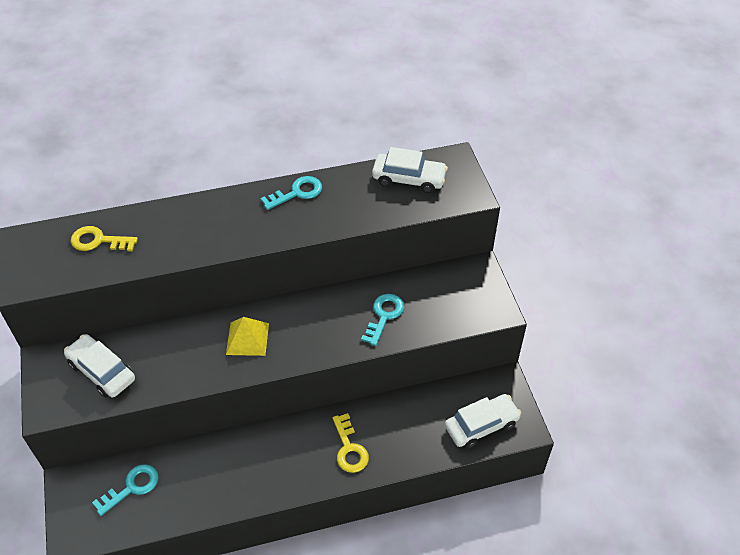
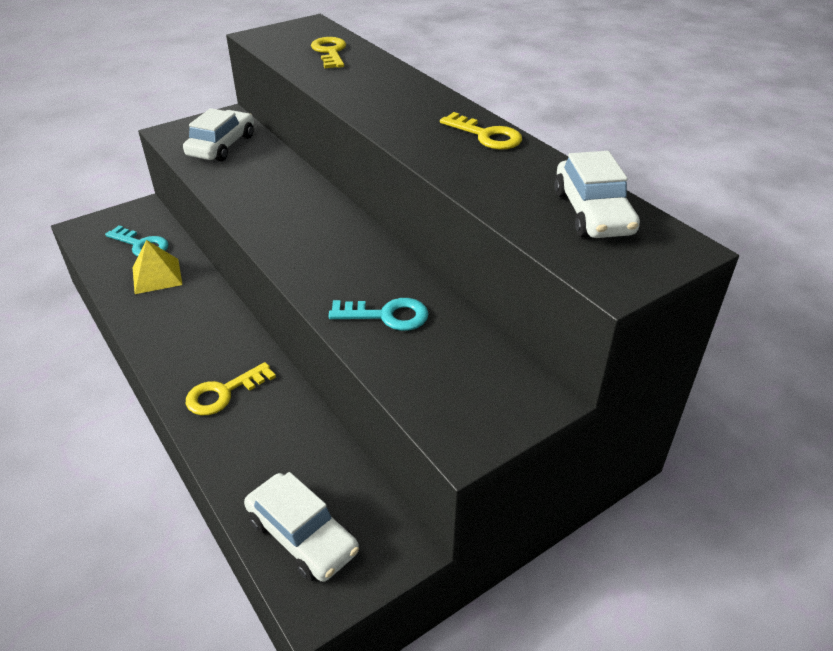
camera: 70 degrees right, 10 degrees down
(247, 339) = (298, 217): yellow pyramid -> yellow pyramid (157, 276)
(297, 193) = (486, 135): turquoise key -> yellow key

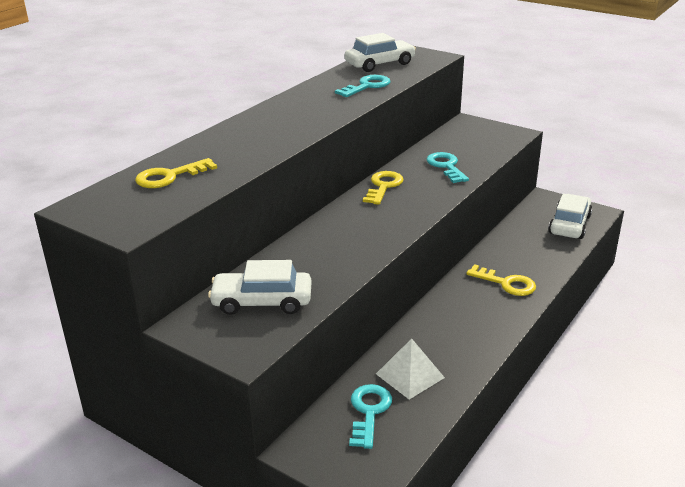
camera: 110 degrees left, 10 degrees down
(157, 276) = (410, 375): yellow pyramid -> white pyramid
(486, 135) = (307, 95): yellow key -> yellow key (383, 186)
(494, 181) = (367, 86): none -> turquoise key

